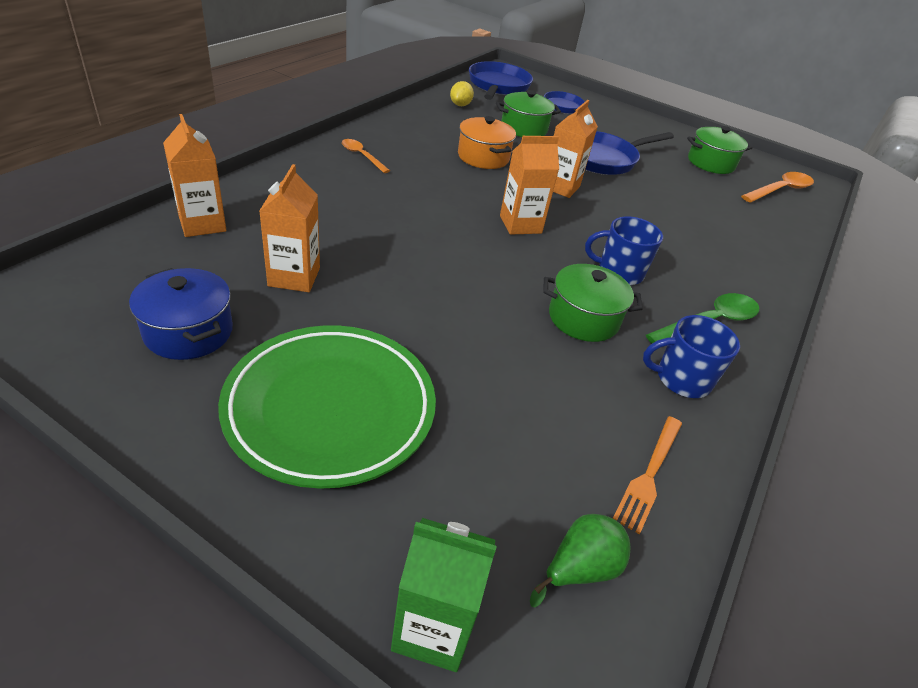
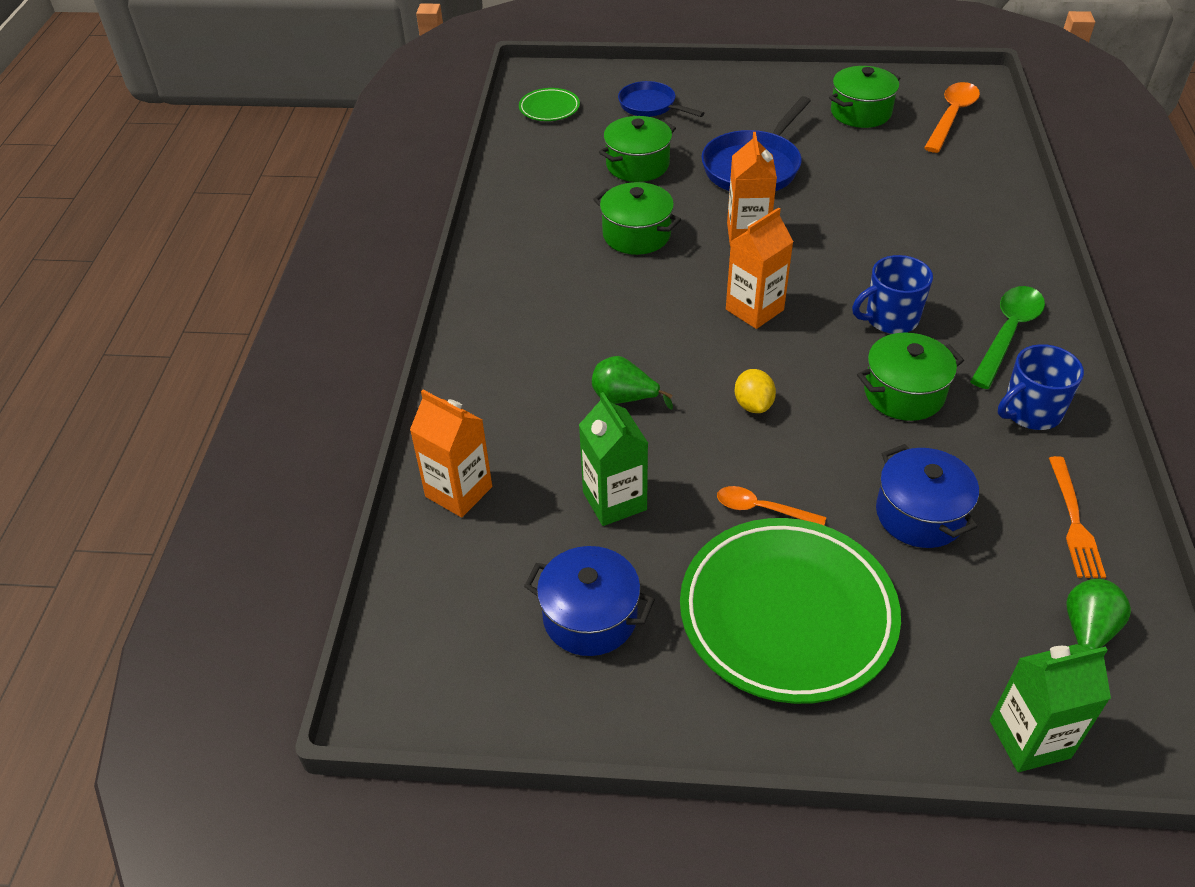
camera: 20 degrees left, 5 degrees up
(294, 277) = (614, 501): orange carton -> green carton
(362, 156) = (515, 306): orange spoon -> orange spoon (762, 509)
(372, 228) = (624, 399): none -> green pear
(460, 105) = (538, 165): yellow lemon -> yellow lemon (753, 405)
(483, 157) = (636, 235): orange pot -> green pot
(498, 86) = (549, 108): blue pan -> green plate
(514, 399) = (920, 514): none -> blue pot

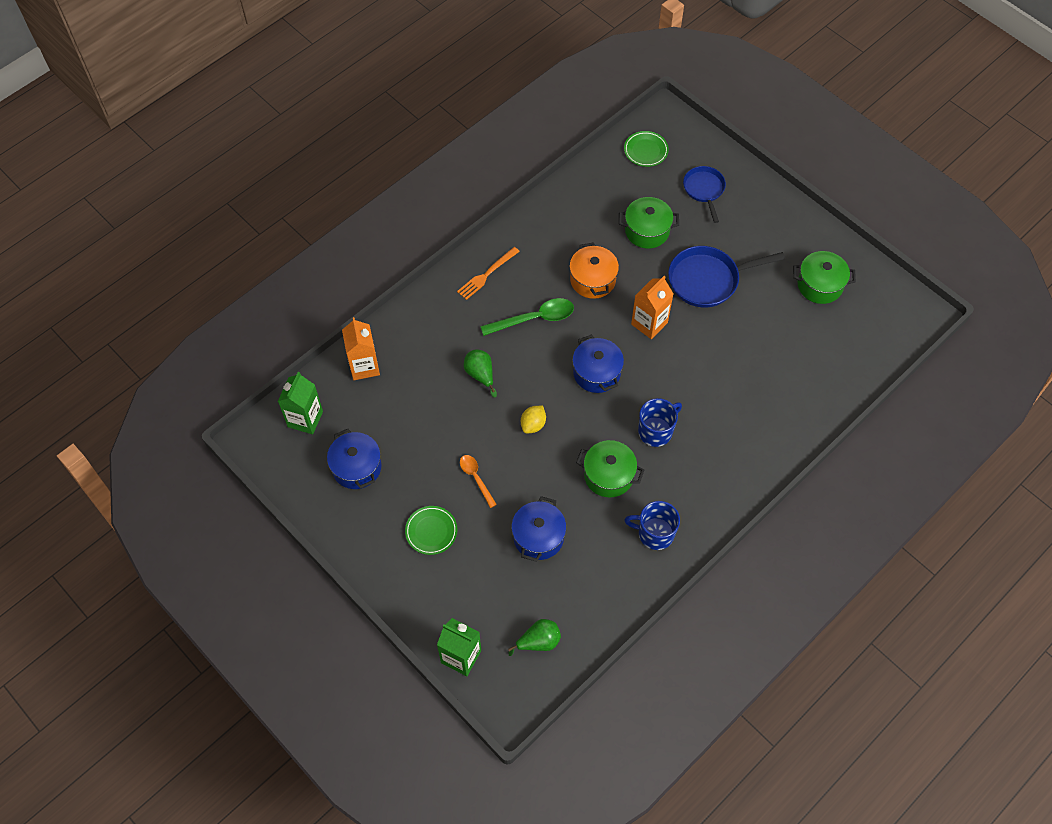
camera: 40 degrees right, 15 degrees up
(614, 501) = (421, 423): green carton -> green carton (305, 419)
(636, 235) = (592, 280): green pot -> orange pot
(754, 310) = (596, 373): orange carton -> blue pot
(787, 614) = (431, 531): green plate -> green plate, size x0.45
(890, 319) = (656, 431): blue mug -> blue mug turned 120 degrees clockwise
(951, 117) = (870, 329): orange spoon -> none
(1008, 334) = (702, 486): green spoon -> green spoon (534, 319)
(1074, 522) = (599, 597): orange fork -> orange fork (486, 275)

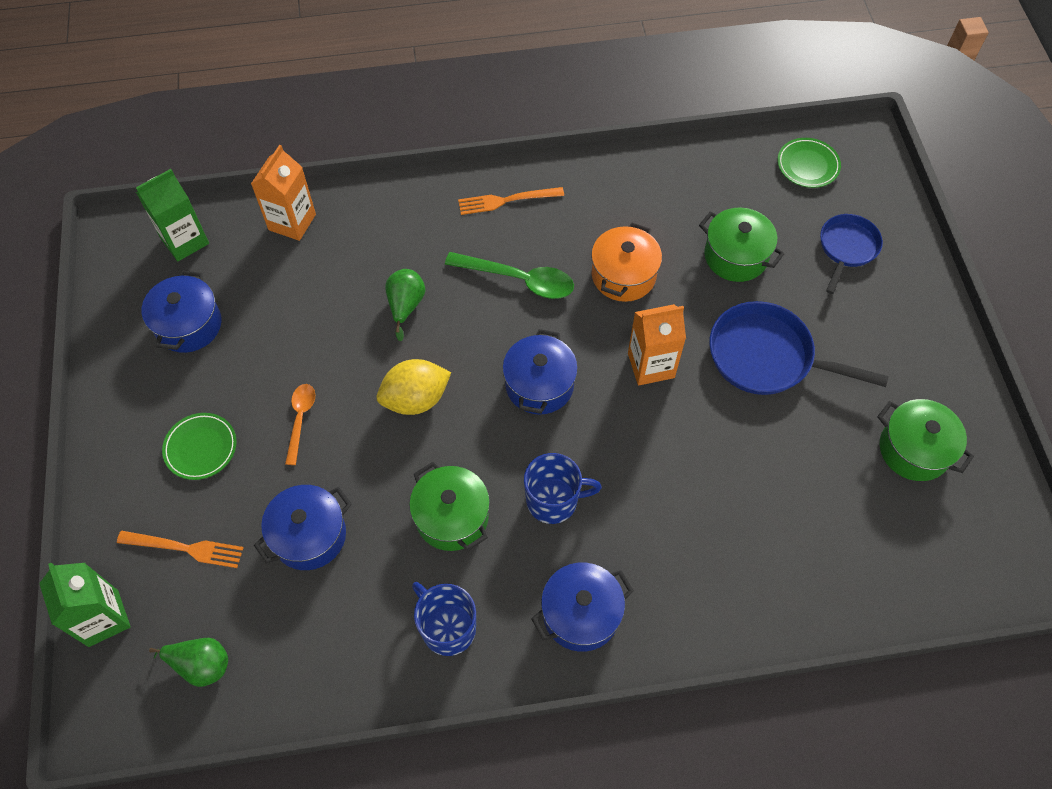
camera: 35 degrees right, 0 degrees up
(474, 589) = (186, 548): none -> orange fork
(533, 424) = (415, 399): yellow lemon -> yellow lemon, size x1.55
(717, 480) = (581, 614): none -> blue pot

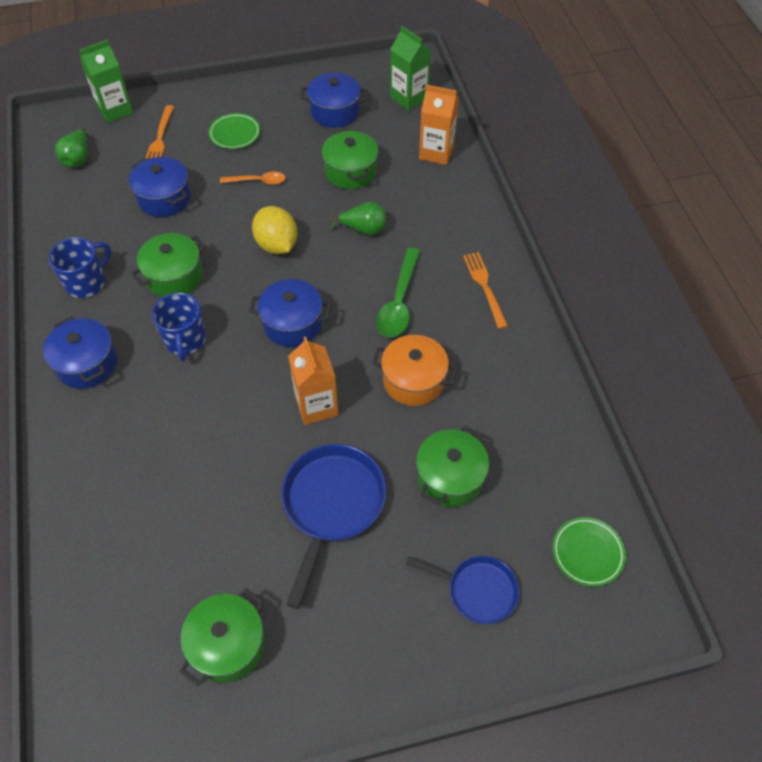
camera: 85 degrees right, 5 degrees down
(305, 314) = (350, 172): none -> green pot

